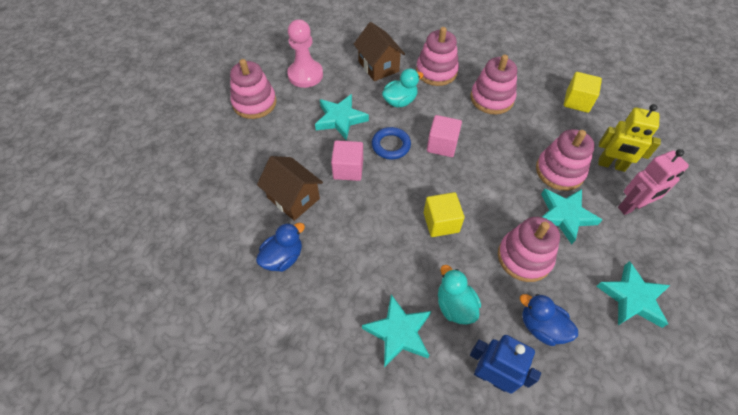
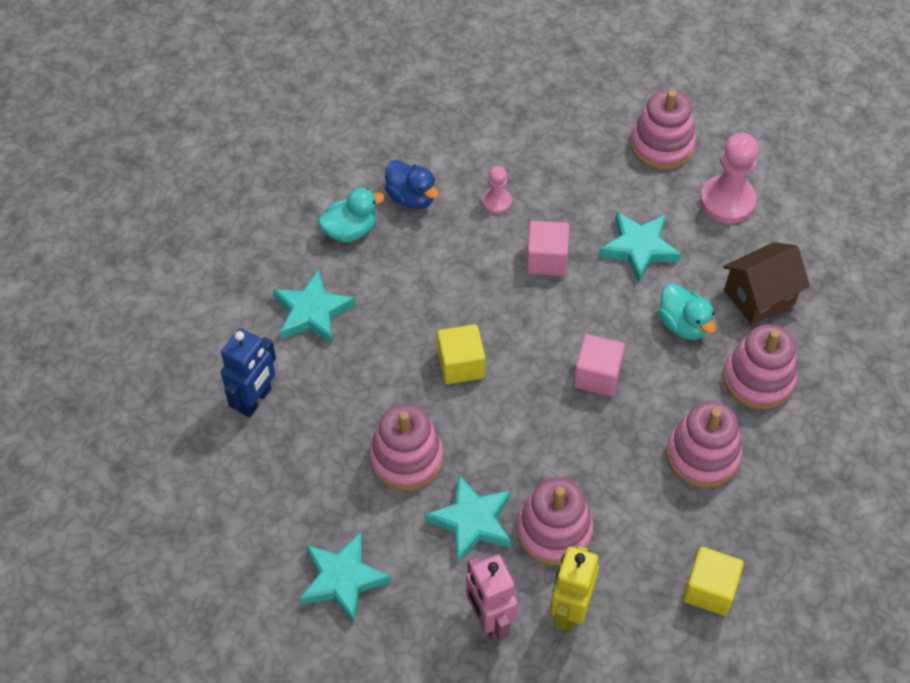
camera: 90 degrees right, 0 degrees up
(293, 198) = (496, 202): brown house -> pink pawn
(391, 145) = (592, 310): blue ring -> none
(455, 306) = (342, 371): turquoise duck -> turquoise duck (350, 230)
(541, 327) = (310, 462): blue duck -> none

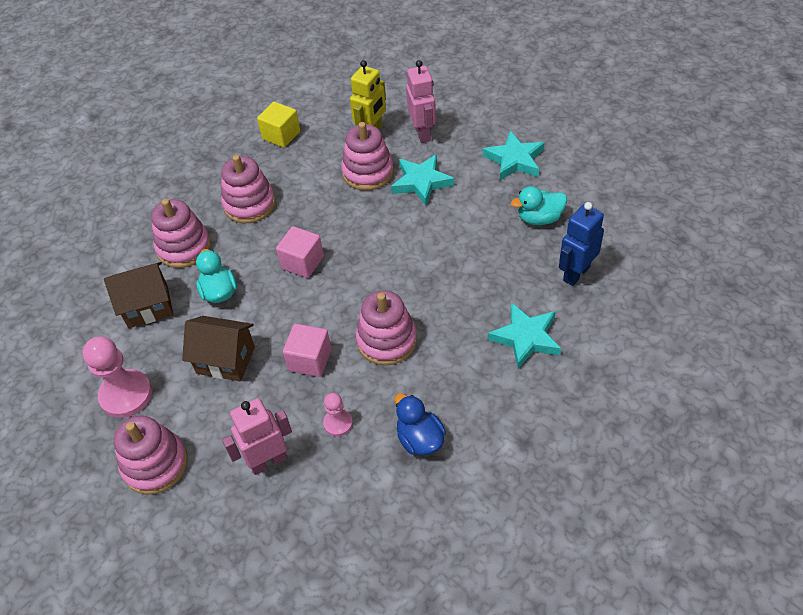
camera: 165 degrees left, 5 degrees down
(350, 230) = (484, 411): turquoise duck -> turquoise duck (539, 218)
(406, 458) = (461, 223): pink stacking toy -> pink stacking toy (386, 340)
(460, 365) = (406, 281): yellow cube -> none
(554, 161) = (268, 461): none -> pink robot
(639, 248) = (225, 360): turquoise star -> brown house

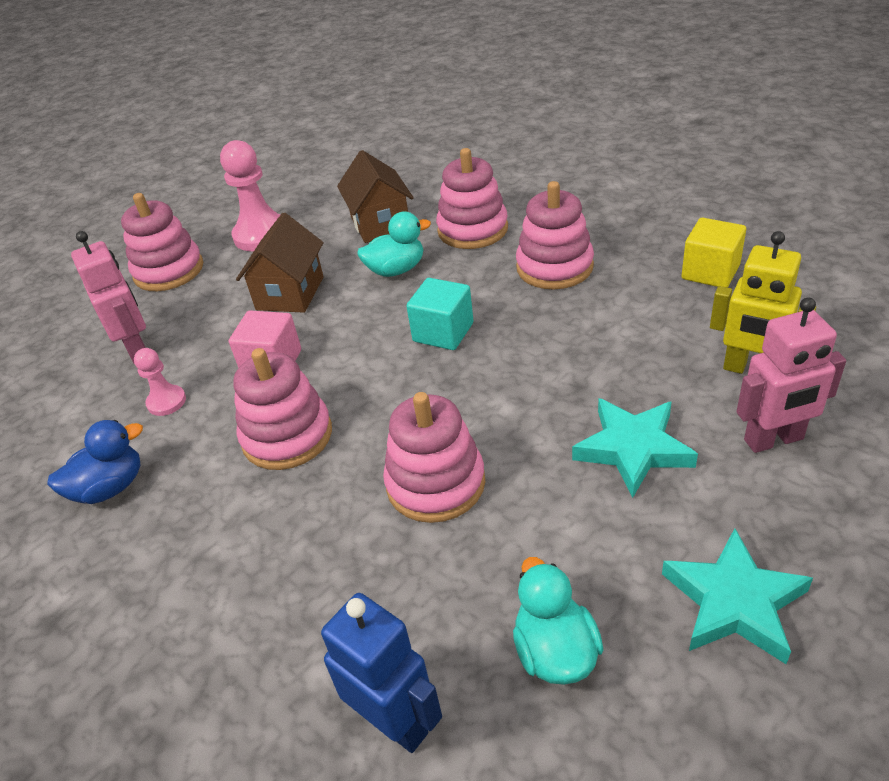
camera: 90 degrees right, 10 degrees down
(302, 262) = (443, 332): pink cube -> turquoise cube
(368, 172) = (645, 377): pink stacking toy -> pink stacking toy (435, 483)
(526, 338) = (251, 624): turquoise star -> none

